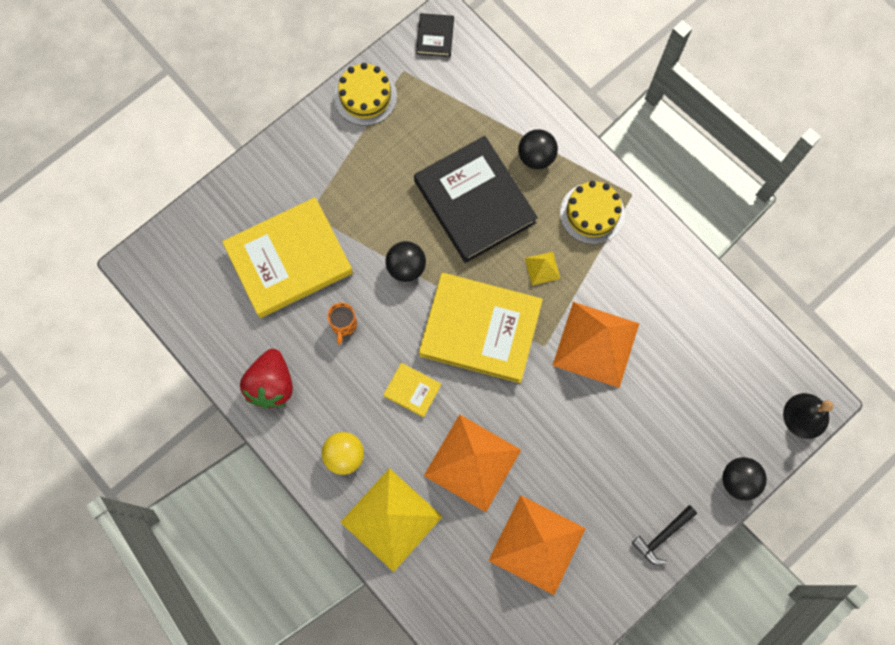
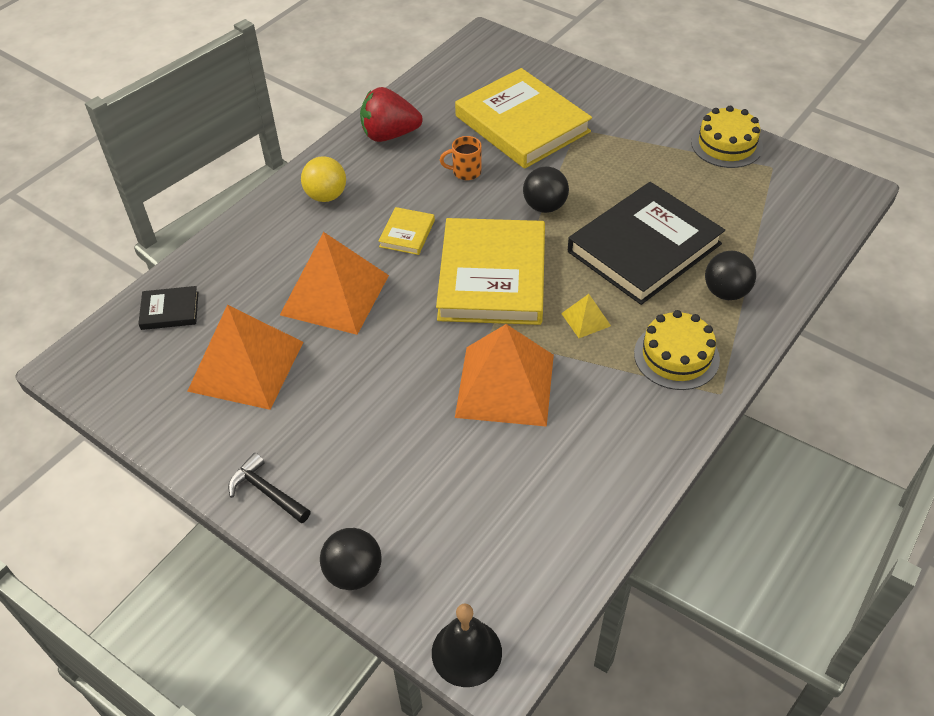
camera: 80 degrees right, 25 degrees down
(391, 519) = (263, 241): yellow pyramid -> none
(435, 36) = (829, 184): black book -> black book (170, 310)

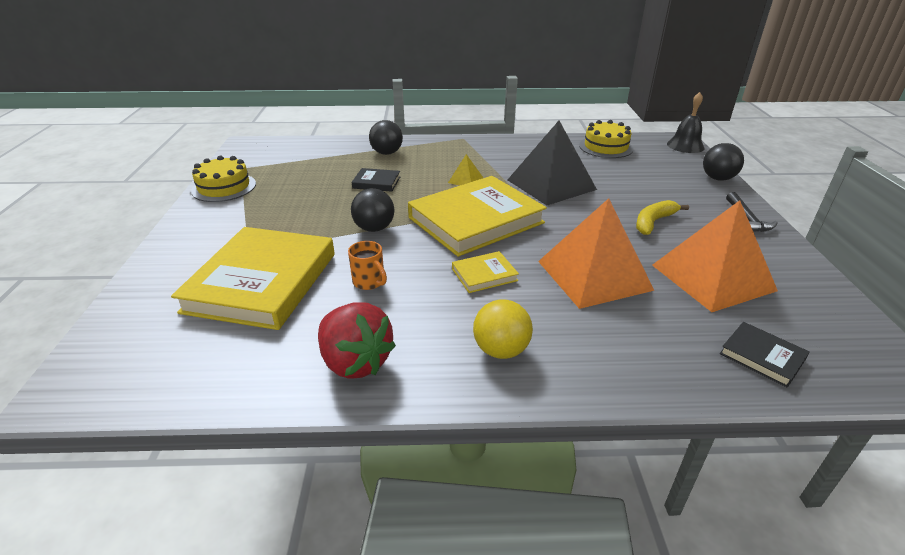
camera: 130 degrees left, 15 degrees down
(350, 405) = (653, 222): none -> yellow banana
(505, 385) = (551, 184): orange pyramid -> black pyramid
(644, 248) = (376, 182): black book -> black book, size x0.43
(676, 356) = (455, 152): yellow cake -> yellow cake (606, 147)

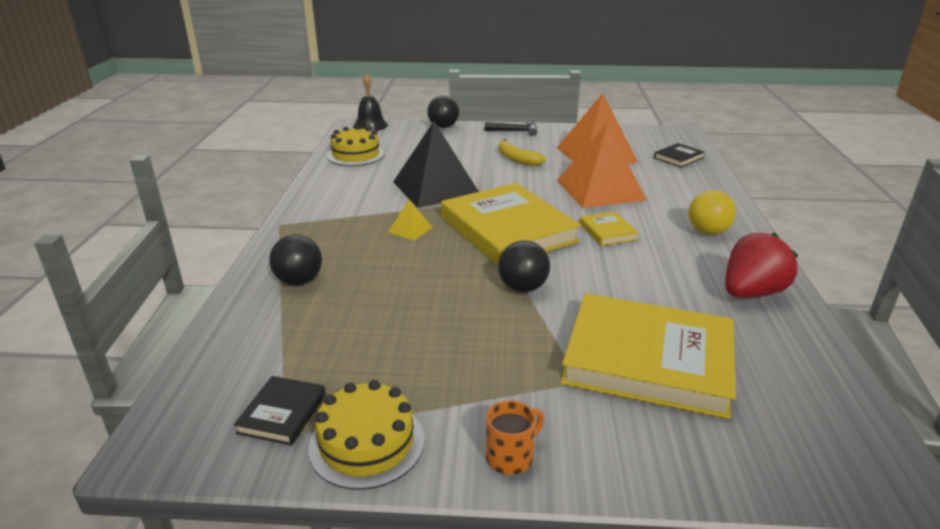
camera: 85 degrees left, 5 degrees down
(369, 282) = (632, 289): orange mug -> orange mug (511, 457)
(376, 182) = (398, 288): black book -> black book (282, 413)

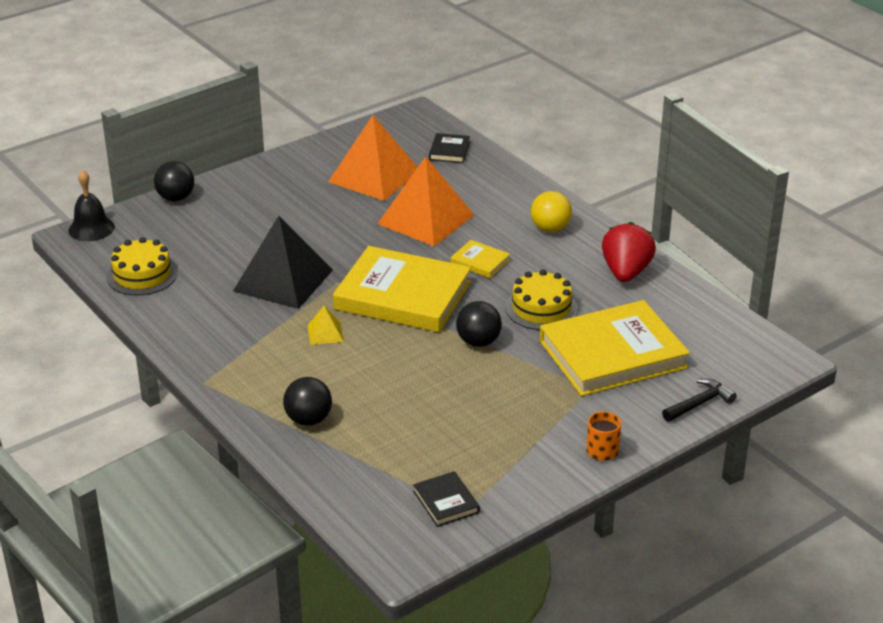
camera: 40 degrees left, 5 degrees up
(367, 443) = (518, 487): yellow cake -> yellow cake (541, 308)
(515, 131) = (259, 174): black hammer -> black hammer (699, 403)
(517, 159) = (309, 212): yellow banana -> none

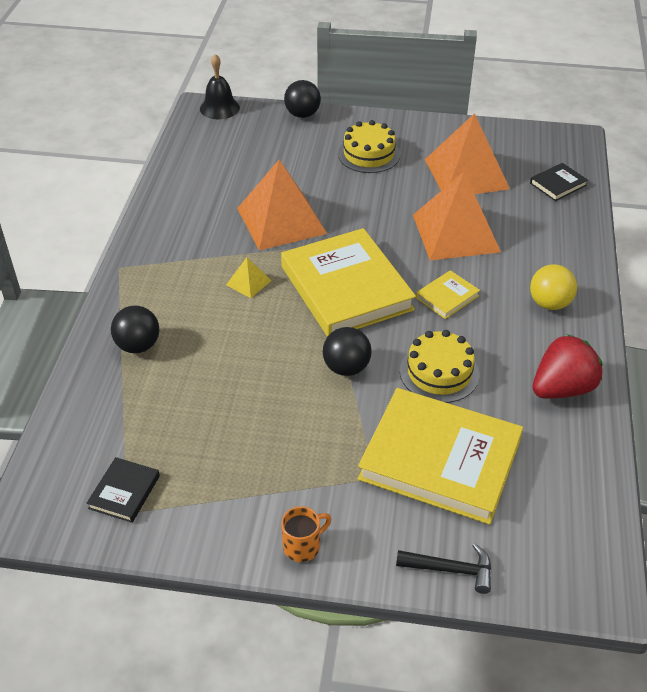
camera: 45 degrees right, 10 degrees up
(142, 275) = (200, 160): yellow cake -> yellow cake (369, 154)
(283, 280) = (281, 220): black pyramid -> orange pyramid
(480, 262) = (447, 297): yellow book -> yellow book turned 60 degrees clockwise

